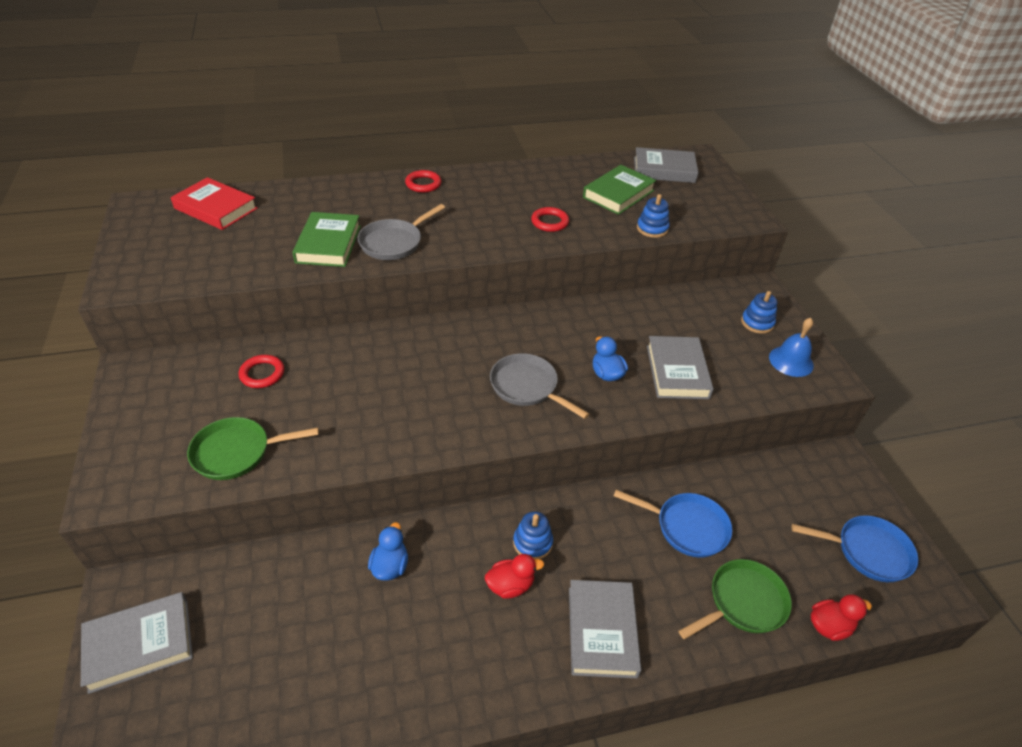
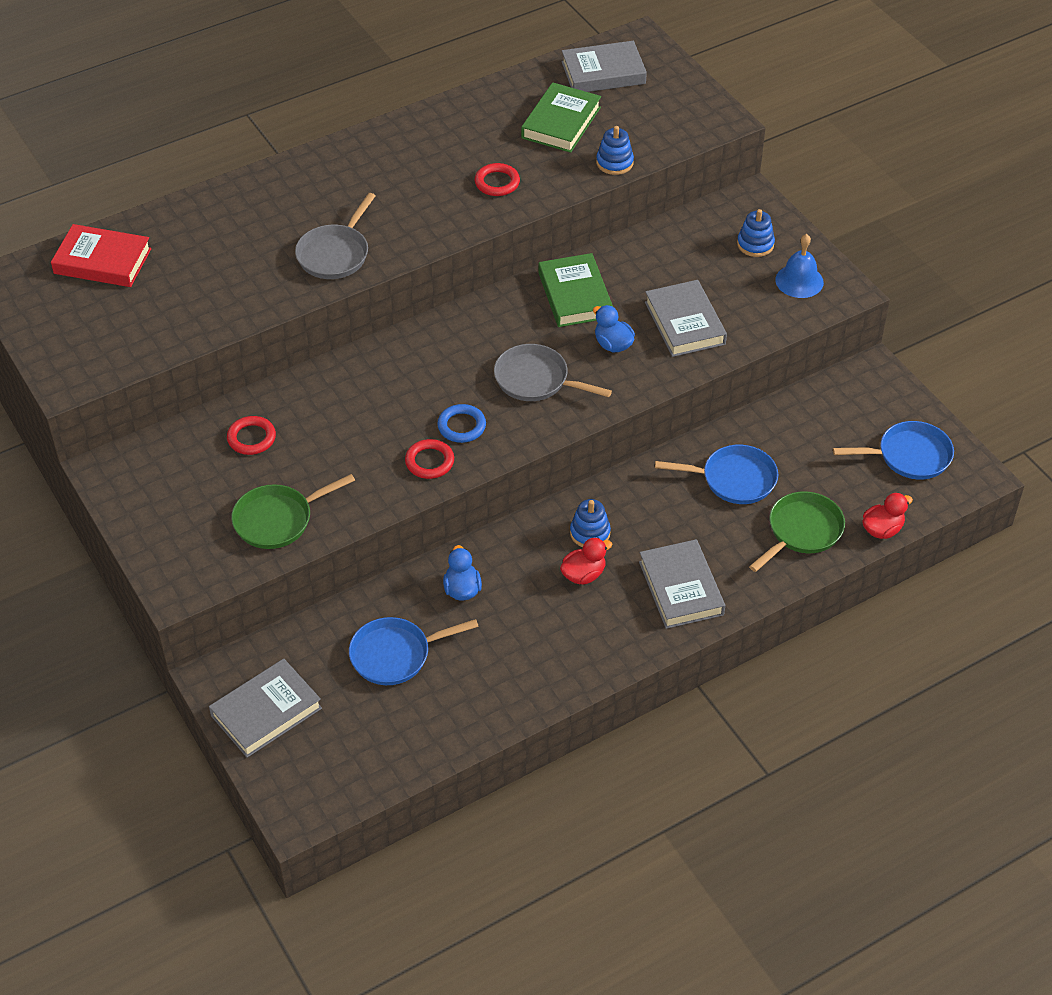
camera: 15 degrees left, 5 degrees up
(294, 618) = (395, 655): none -> blue pan
(328, 244) = (263, 274): green book -> green book (575, 295)
(423, 184) = (326, 165): red ring -> red ring (429, 462)
(443, 410) = (461, 426): none -> blue ring

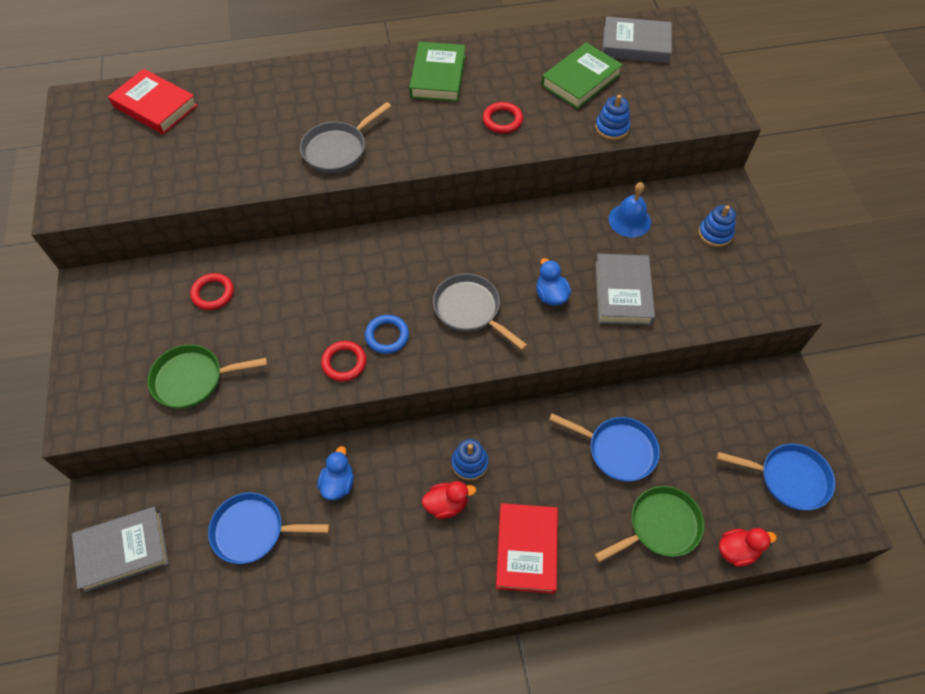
camera: 20 degrees right, 10 degrees up
(575, 295) = (537, 238): green book -> green book (438, 76)
(681, 588) = (526, 549): grey book -> red book
(799, 281) = (742, 280): blue bell -> blue bell (629, 220)

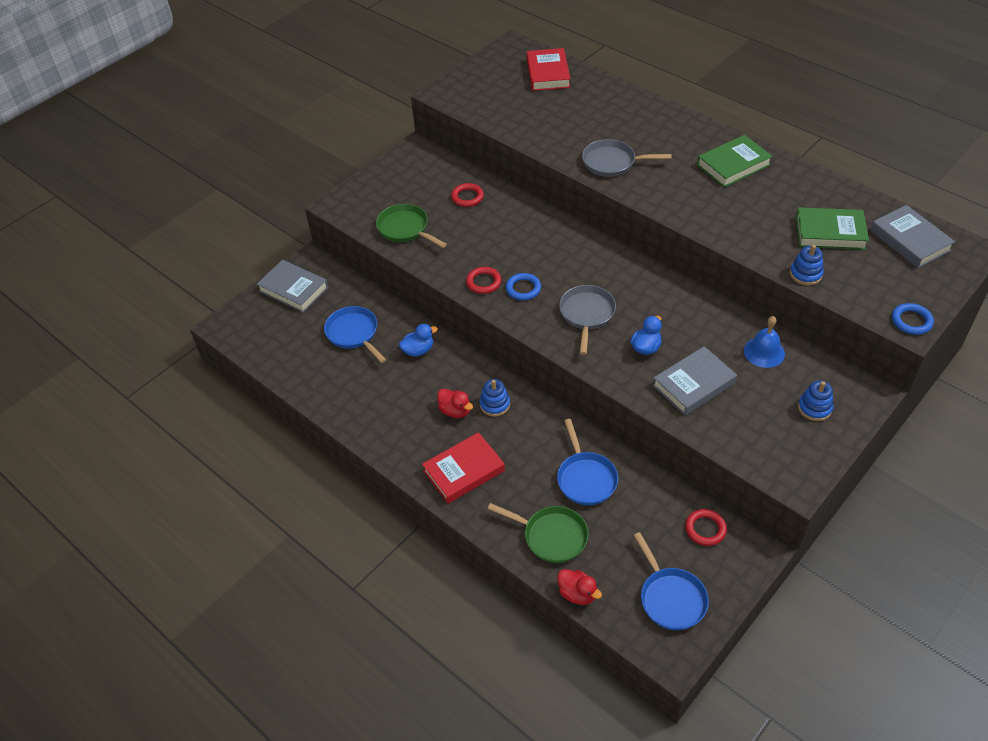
camera: 55 degrees right, 10 degrees down
(502, 120) = (736, 217): red ring -> red ring (705, 529)
(719, 107) = (911, 321): none -> blue ring

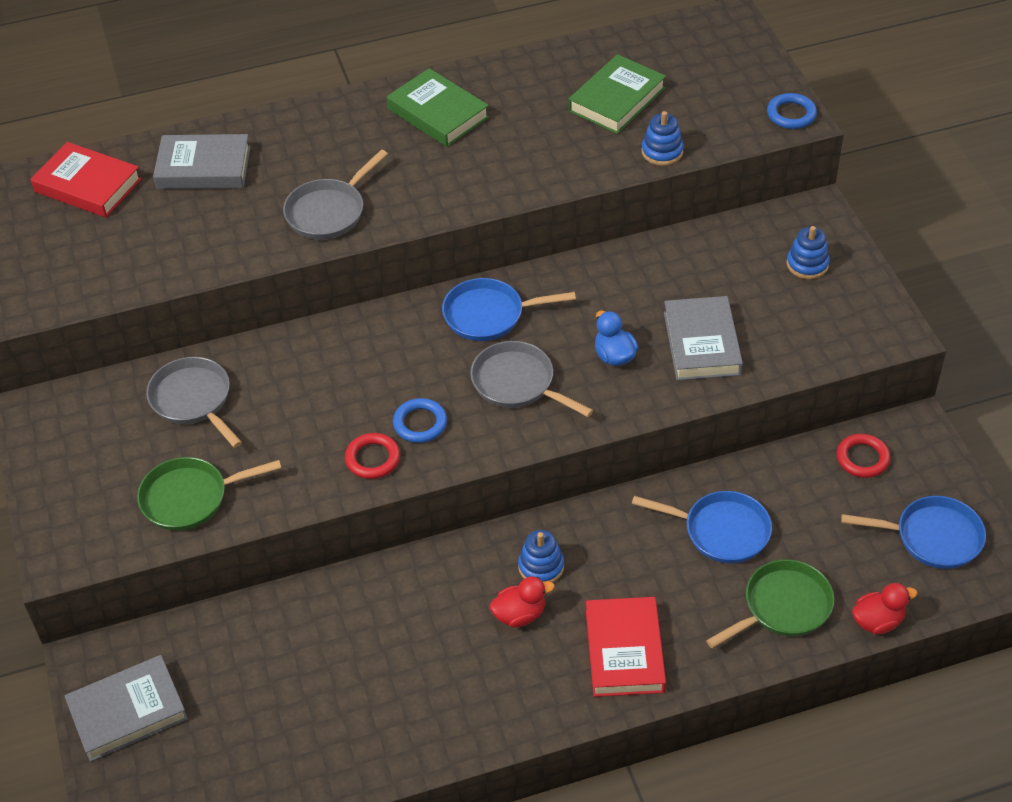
camera: 60 degrees left, 0 degrees up
(354, 334) = (286, 671): blue pan -> blue pan (489, 315)
(418, 350) = (381, 608): blue duck -> none
(467, 197) = (193, 400): red ring -> grey pan
(733, 165) = (438, 113): green book -> green book turned 45 degrees counterclockwise
(764, 352) = (700, 260): blue bell -> none
(910, 240) = (679, 50): grey book -> grey book (203, 168)

